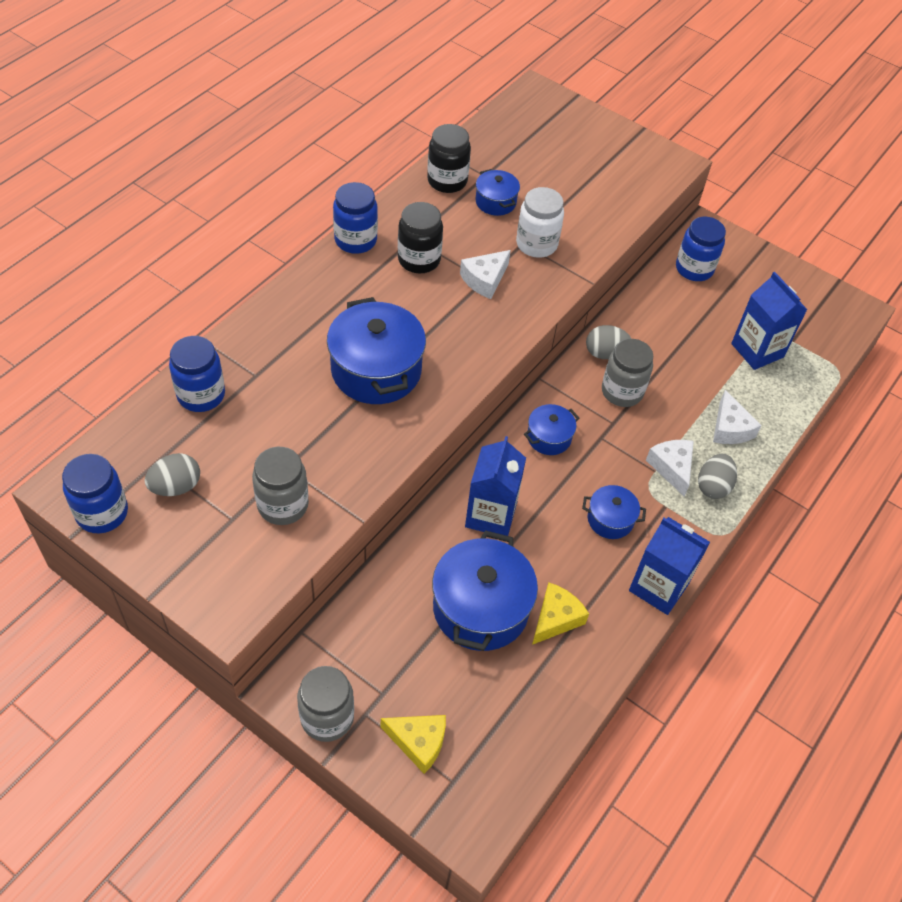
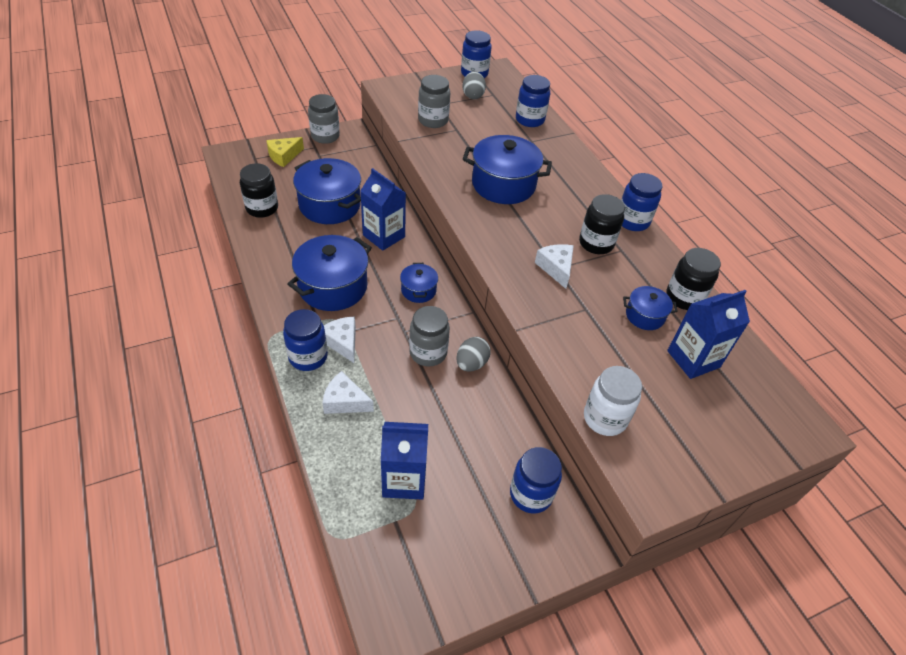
camera: 120 degrees right, 5 degrees down
(536, 244) = (580, 317): white jar -> white jar (605, 418)
(549, 687) = (262, 208): none -> black jar
(555, 618) = (295, 229): yellow cheese -> none
(610, 519) = (333, 287): blue pot -> blue pot, size x1.92
(658, 587) = (268, 283): blue carton -> blue carton (693, 359)
(671, 468) = (342, 342): white cheese -> white cheese turned 135 degrees counterclockwise
(713, 486) = (308, 357): grey egg -> blue jar

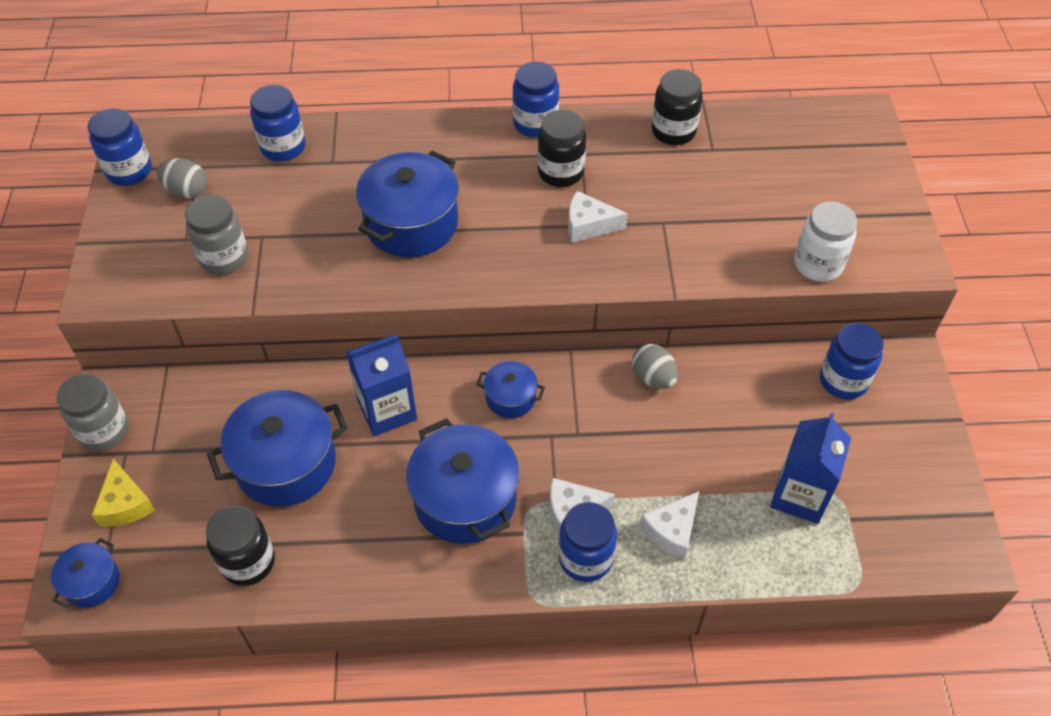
camera: 65 degrees left, 5 degrees up
(428, 353) = (621, 418): grey jar -> none
(645, 316) = (689, 175): blue pot -> blue pot (91, 582)
(693, 359) = (760, 161): blue carton -> none

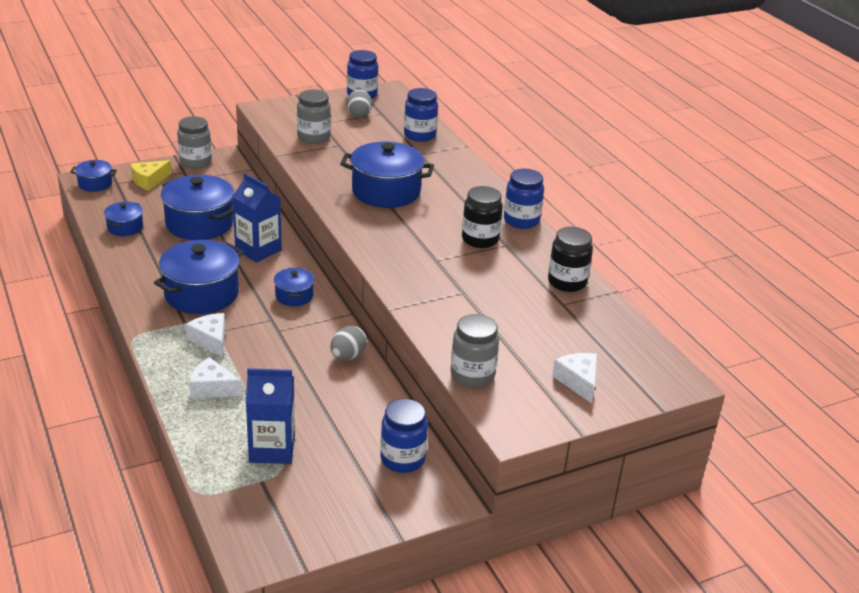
camera: 65 degrees right, 20 degrees down
(248, 562) = (125, 227): black jar -> blue pot
(585, 558) = (174, 352): blue jar -> none
(588, 225) = (435, 260): white cheese -> white cheese (578, 381)
(818, 264) = (472, 375): white jar -> grey jar

